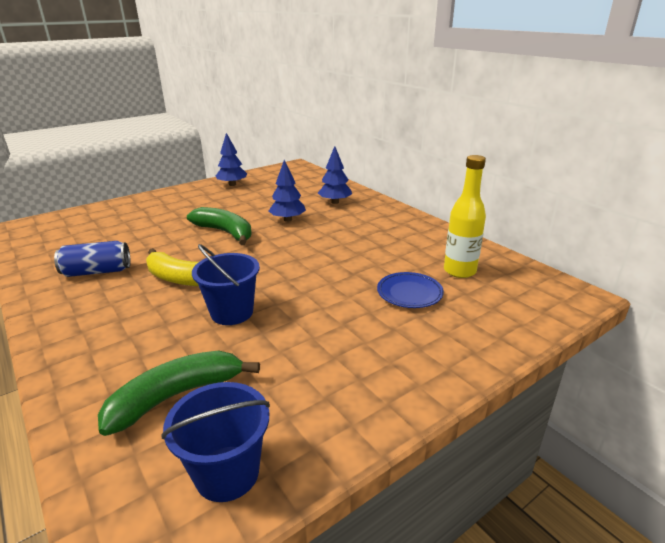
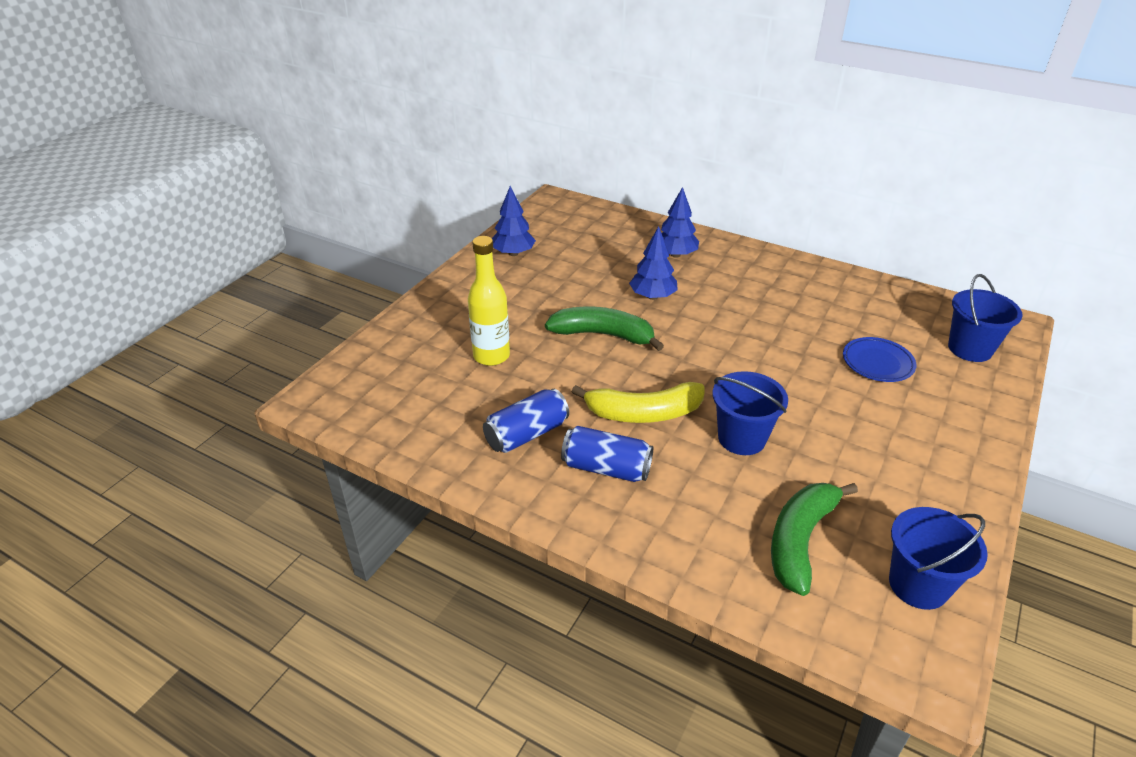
camera: 25 degrees left, 10 degrees up
(114, 303) = (606, 468): none -> blue can
(459, 271) = (895, 322): yellow bottle -> yellow bottle (491, 356)
(510, 303) = (970, 349): none -> blue bucket

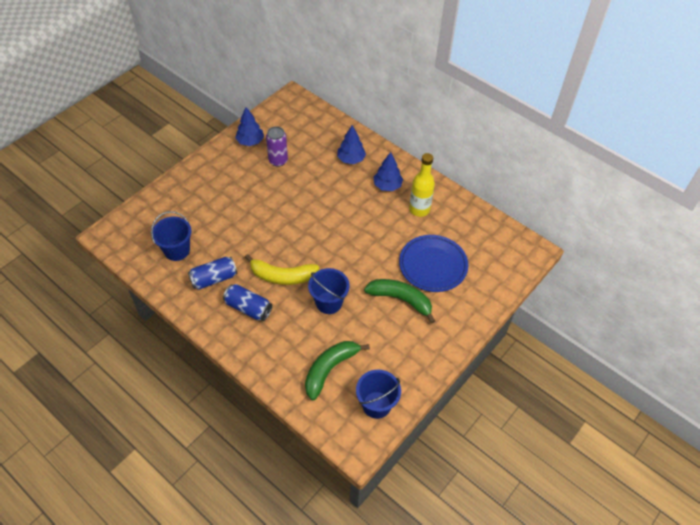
camera: 10 degrees right, 15 degrees up
(491, 356) = (212, 221): yellow bottle -> yellow bottle (419, 209)
(566, 269) = (278, 160): none -> purple can
(603, 335) = (281, 217): green banana -> green banana (401, 299)
(652, 296) = (322, 191): blue tree -> blue tree (387, 185)
(877, 363) = (433, 265): blue plate -> blue plate, size x1.64
(970, 349) = (494, 265): blue bucket -> blue bucket (177, 250)

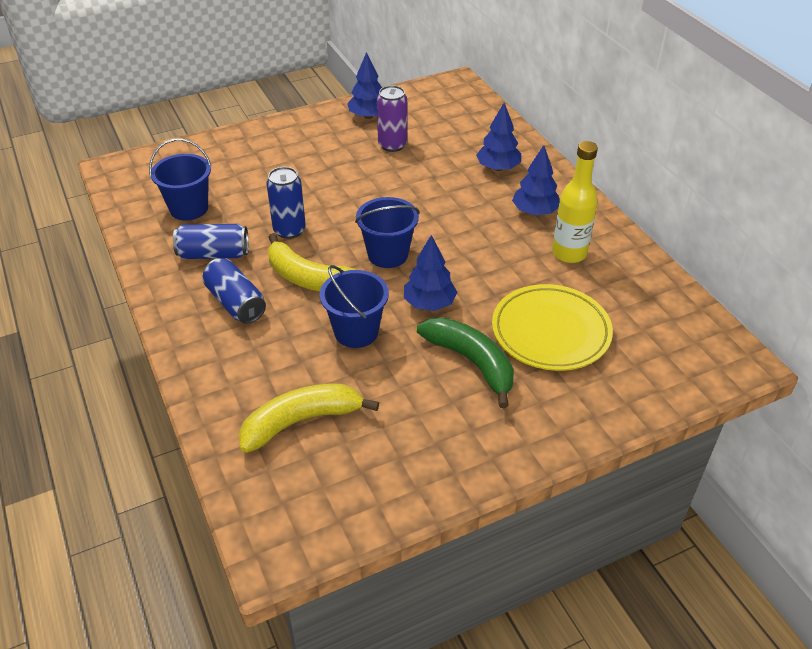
camera: 25 degrees right, 10 degrees down
(250, 246) = (289, 230): none -> blue can
(330, 369) = (301, 421): green banana -> yellow banana
(359, 269) = (429, 303): none -> blue tree
(376, 405) = (343, 499): blue bucket -> blue bucket (388, 254)
(433, 265) = (550, 332): blue plate -> yellow plate

